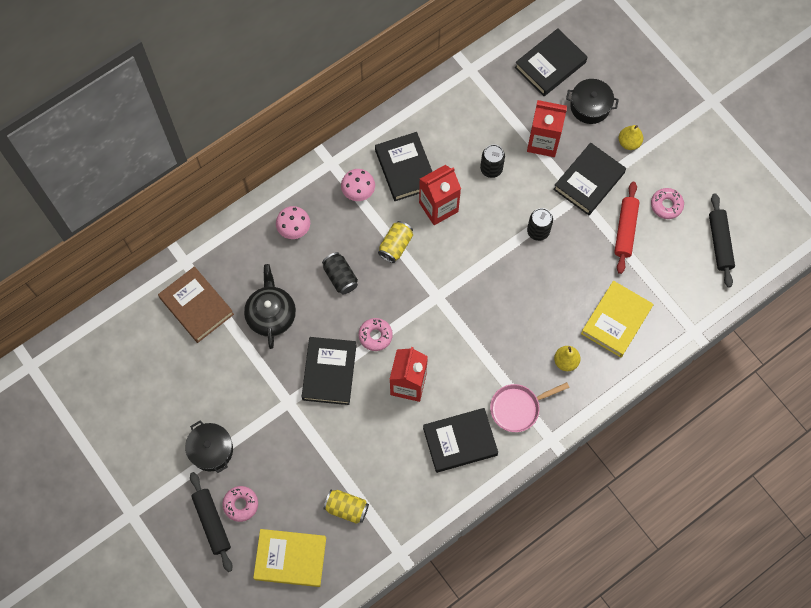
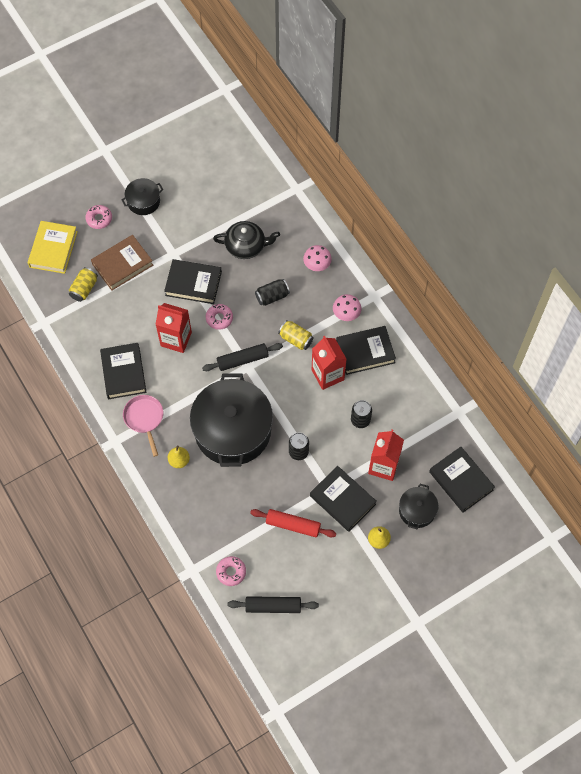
camera: 95 degrees right, 5 degrees down
(196, 306) = (258, 195): brown book -> brown book (122, 264)
(212, 523) = (89, 200): black rolling pin -> black rolling pin (242, 360)
(520, 305) = (233, 430): none -> black pot
(616, 320) = (210, 506): yellow book -> none
(666, 205) = (314, 564): pink donut -> pink donut (231, 572)

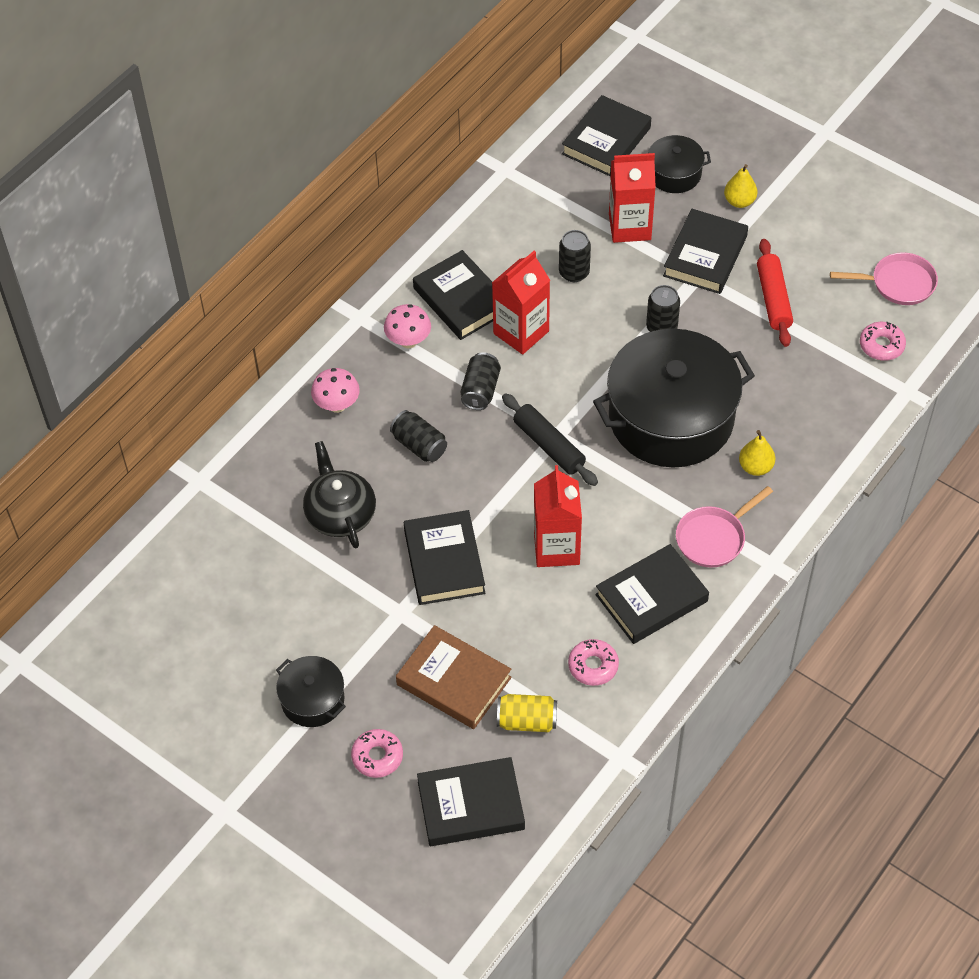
camera: 110 degrees left, 10 degrees down
(53, 249) = (471, 805): yellow book -> black book
(219, 318) = (491, 502): pink donut -> pink donut (593, 666)
(273, 606) = (898, 283): black rolling pin -> pink pan
(296, 339) = (480, 390): yellow can -> black can

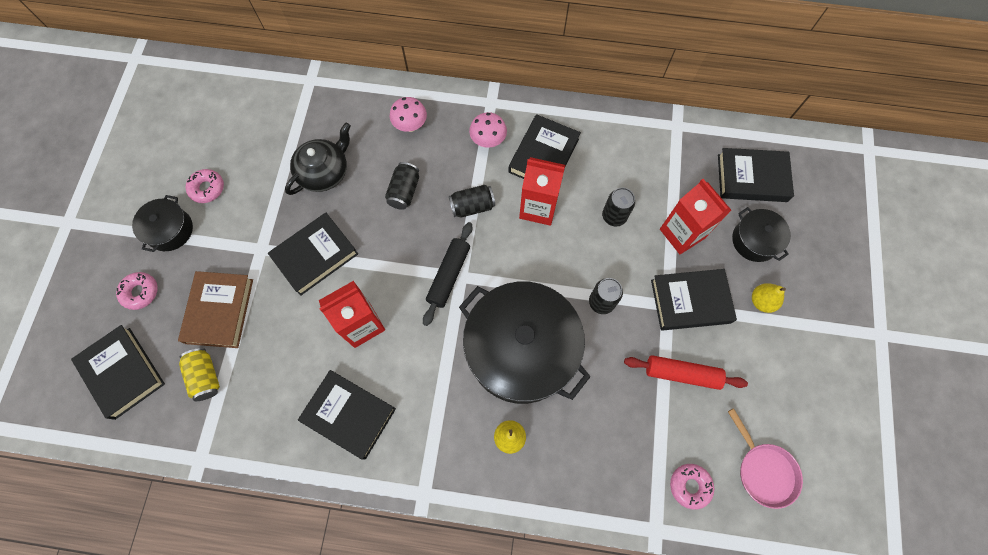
camera: 60 degrees right, 15 degrees up
(593, 666) = (271, 400): pink donut -> pink donut (207, 188)
(713, 538) = (426, 436): pink pan -> none
(773, 299) = (682, 373): red rolling pin -> red rolling pin turned 45 degrees clockwise

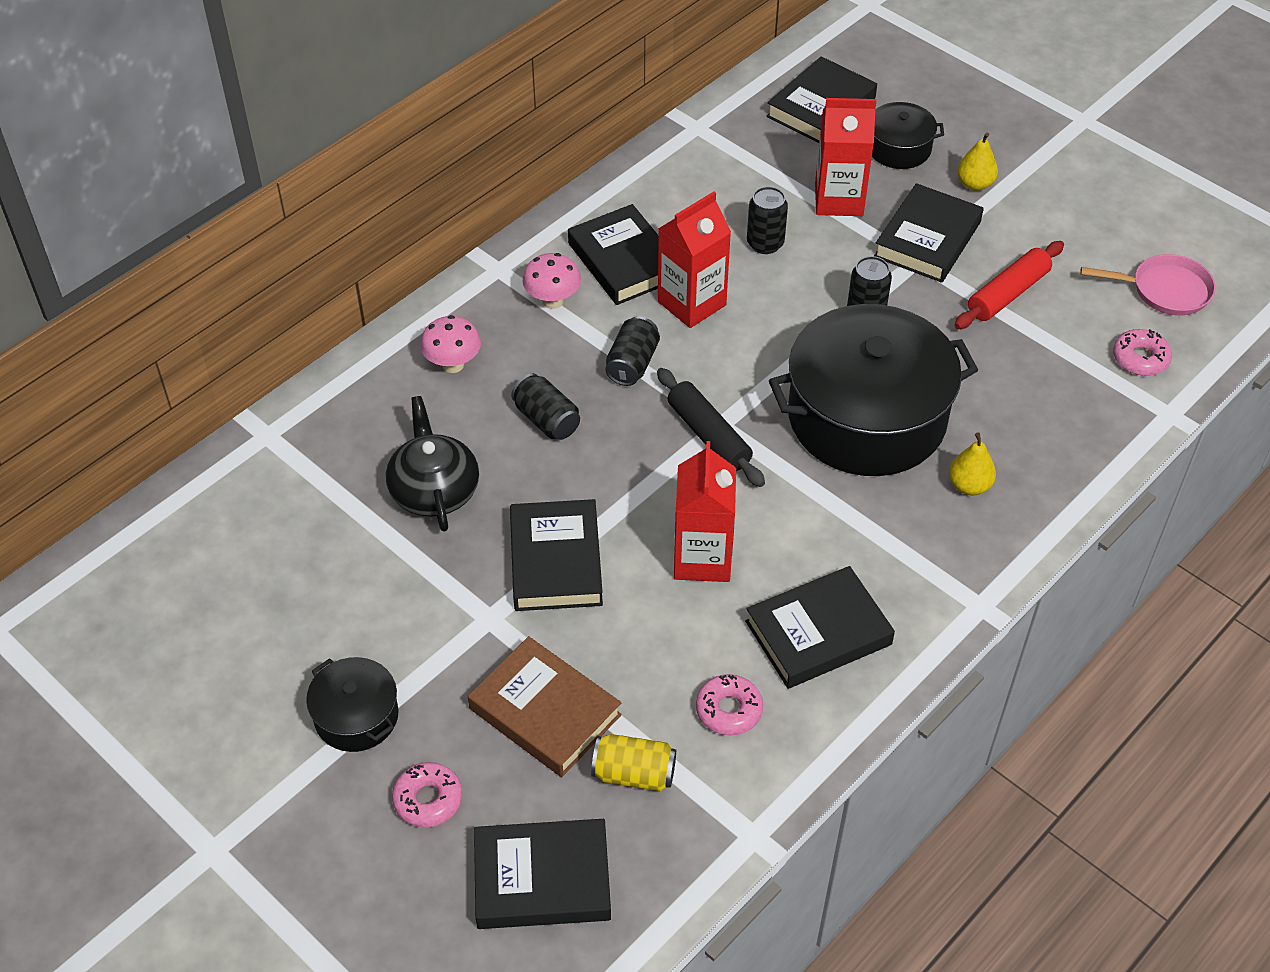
camera: 55 degrees left, 20 degrees down
(207, 188) = (329, 638): pink donut -> pink donut (729, 710)

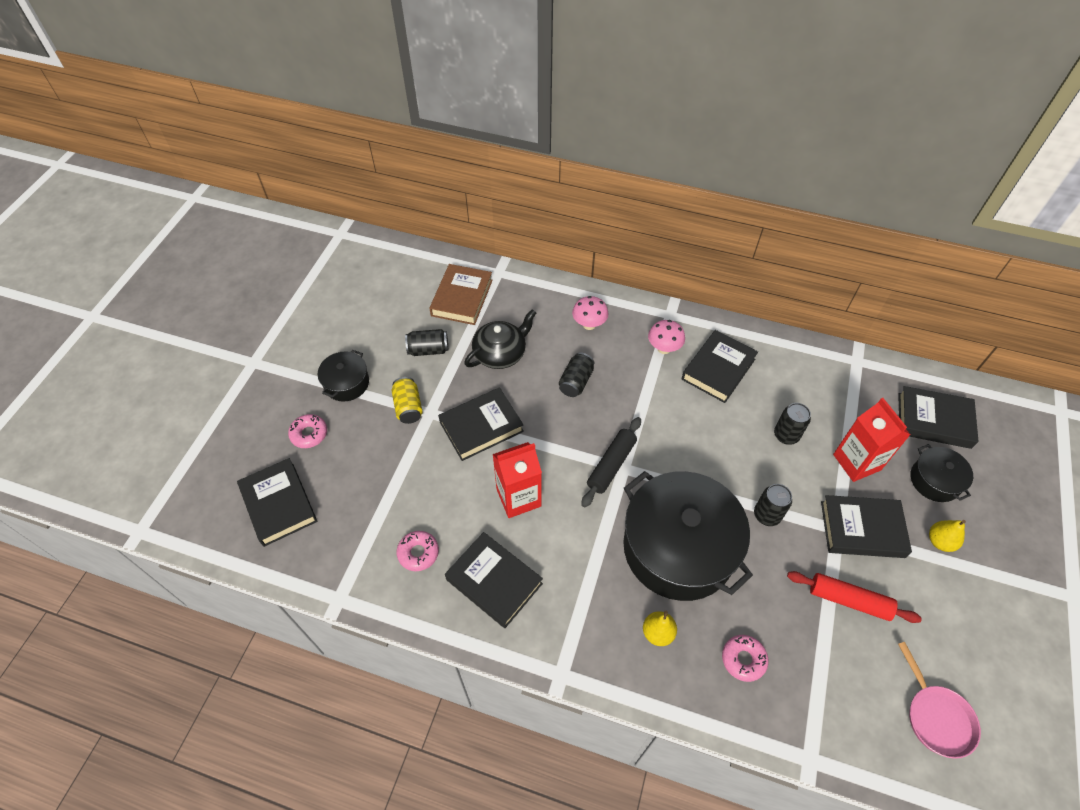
camera: 65 degrees right, 5 degrees up
(545, 712) = (381, 463): brown book -> brown book (462, 298)
(632, 364) = (642, 405): black can -> black can (428, 350)
(634, 774) = (358, 521): yellow can -> yellow can (408, 407)
(691, 303) = (708, 416): red carton -> none
(1140, 358) = (851, 718): pink donut -> pink donut (743, 659)

